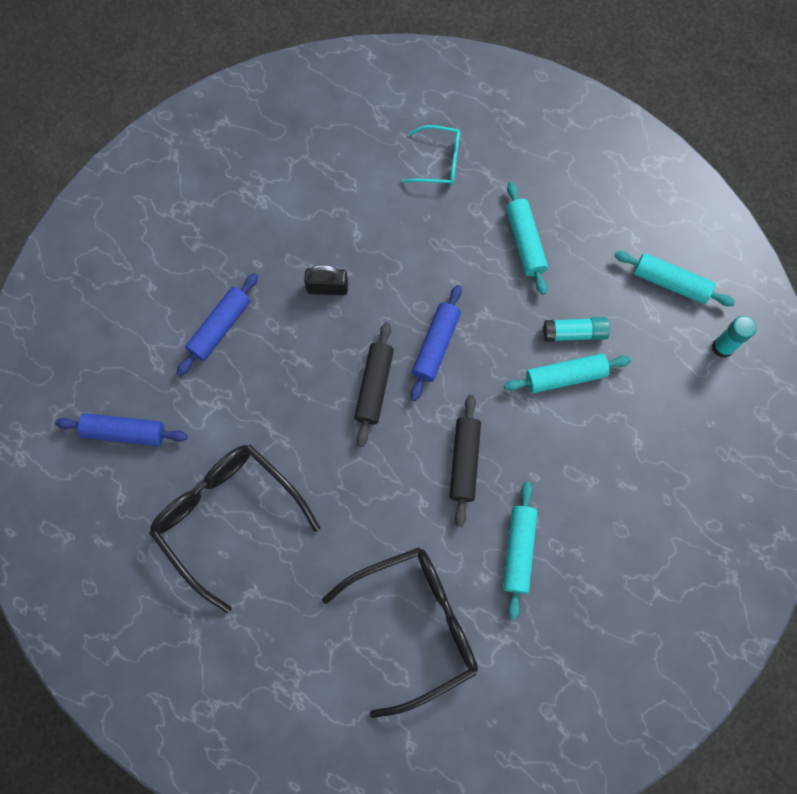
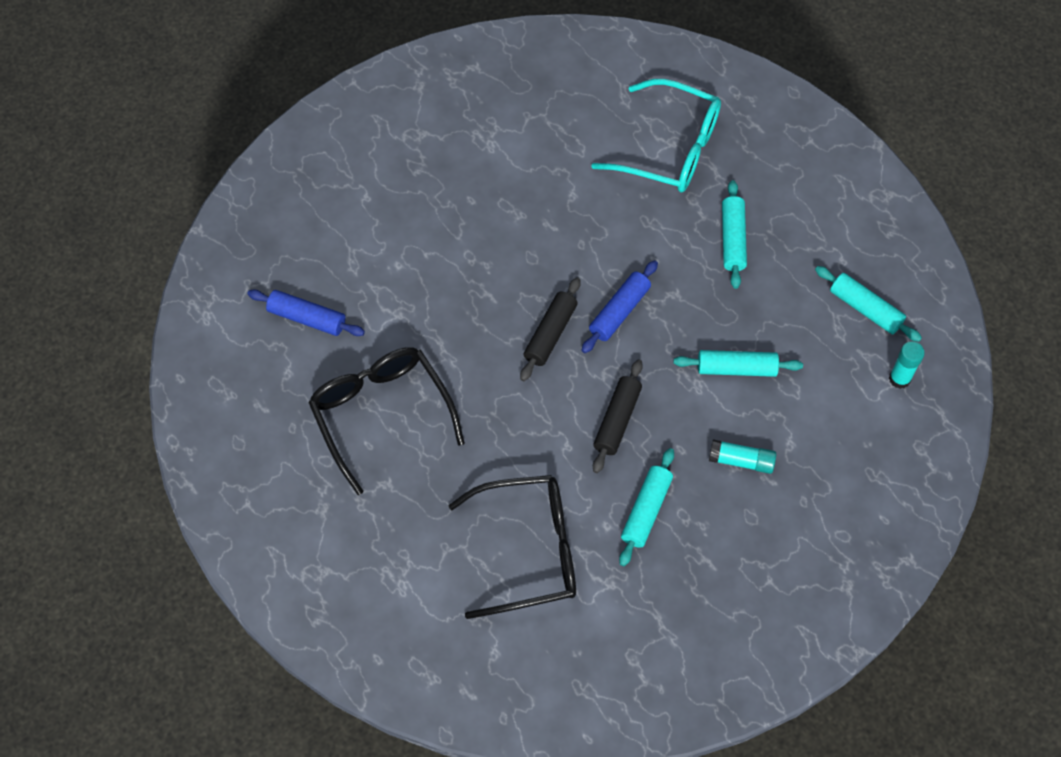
camera: 15 degrees right, 10 degrees down
(220, 327) = (420, 248): blue rolling pin -> none
(327, 288) = (531, 236): black padlock -> none
(438, 162) = (670, 148): turquoise glasses -> turquoise glasses, size x1.89
(574, 333) = (757, 332): turquoise glue stick -> turquoise glue stick (741, 461)

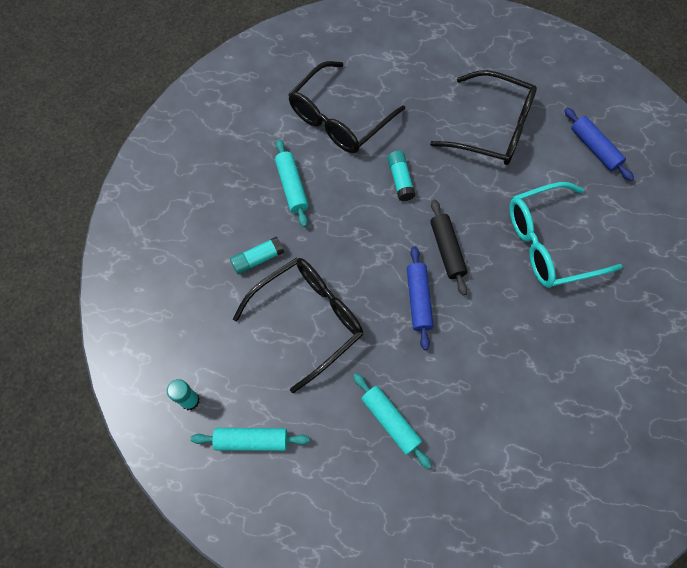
camera: 140 degrees right, 5 degrees up
(307, 318) = (594, 148): blue rolling pin -> blue rolling pin turned 75 degrees clockwise
(529, 433) = (400, 180): none -> turquoise glue stick
(617, 420) = (355, 227): black rolling pin -> none
(670, 148) = (502, 465): turquoise glasses -> turquoise glasses (549, 243)
(736, 368) = (308, 320): turquoise rolling pin -> black glasses

